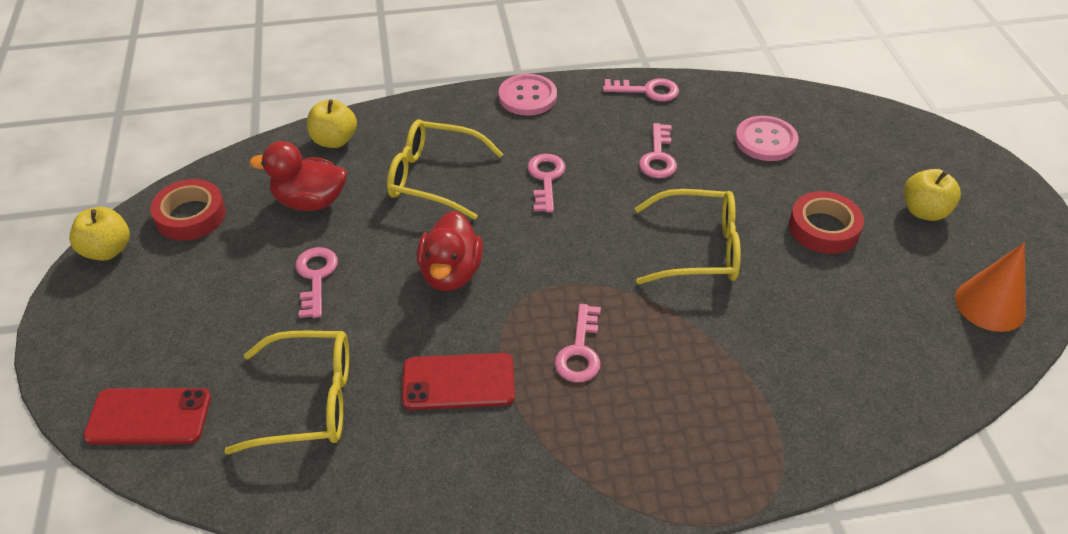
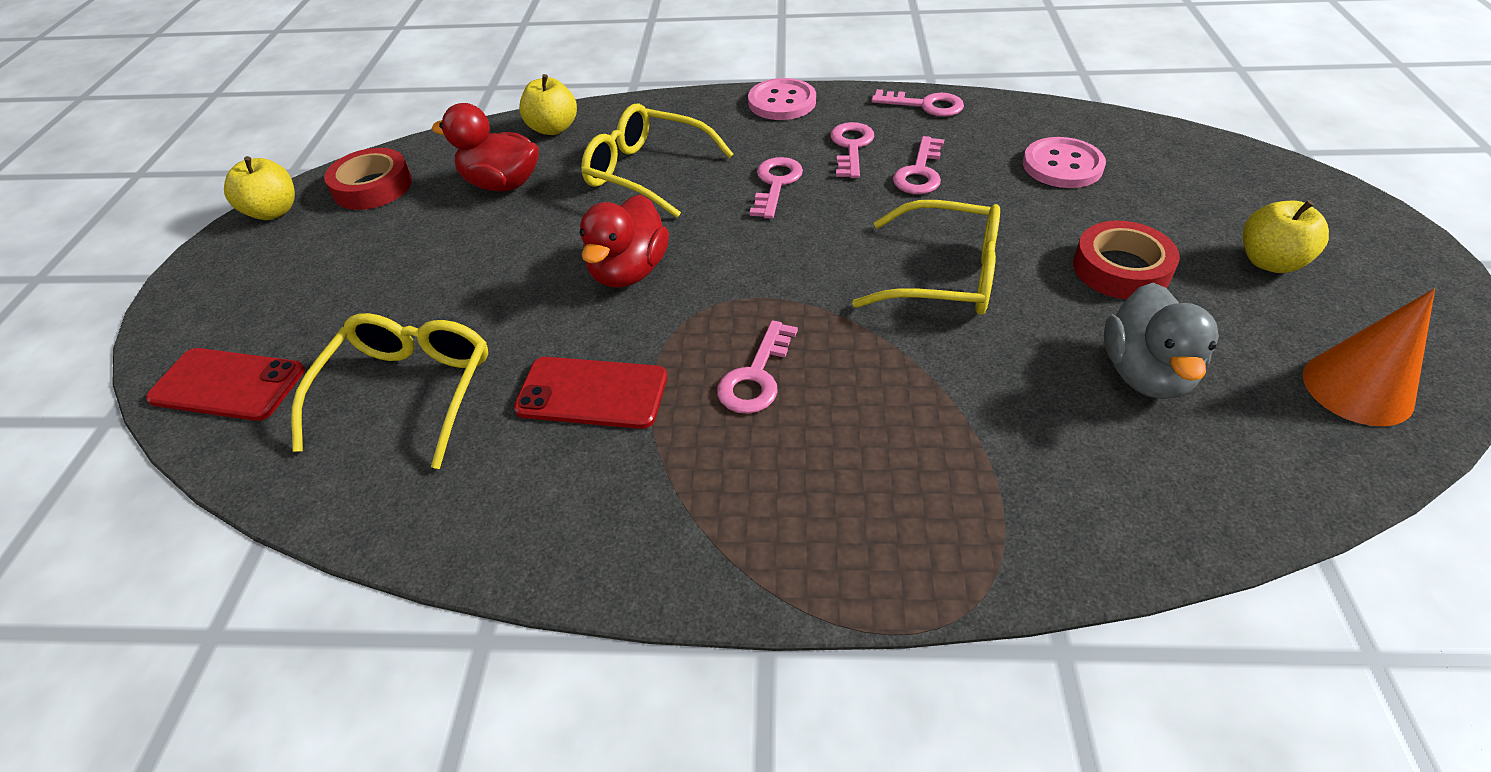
camera: 15 degrees right, 0 degrees up
(309, 401) = (409, 392): yellow glasses -> yellow glasses turned 90 degrees counterclockwise
(315, 277) = (475, 260): pink key -> pink key (851, 147)
(853, 312) = (1145, 374): none -> grey duck

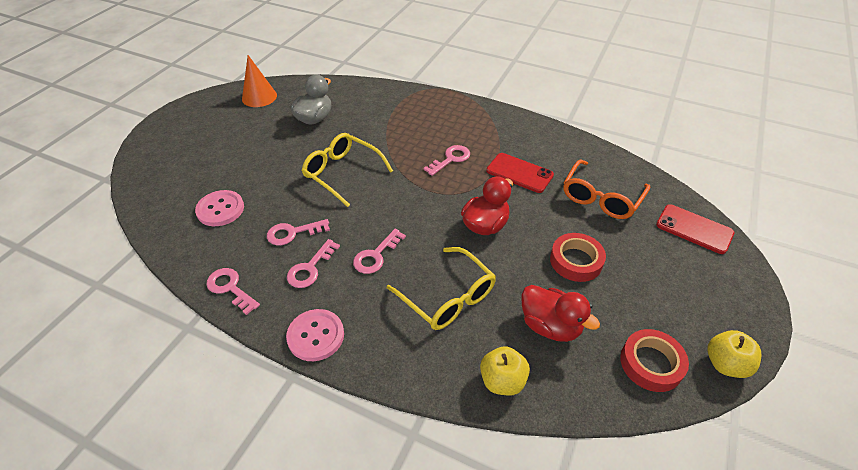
camera: 160 degrees left, 0 degrees up
(409, 392) = (601, 198): yellow glasses -> orange glasses
(920, 172) = (293, 233): pink key -> pink key turned 150 degrees counterclockwise
(1121, 268) = (271, 152): red tape -> red tape (576, 261)
(1269, 262) = (215, 136): yellow apple -> none

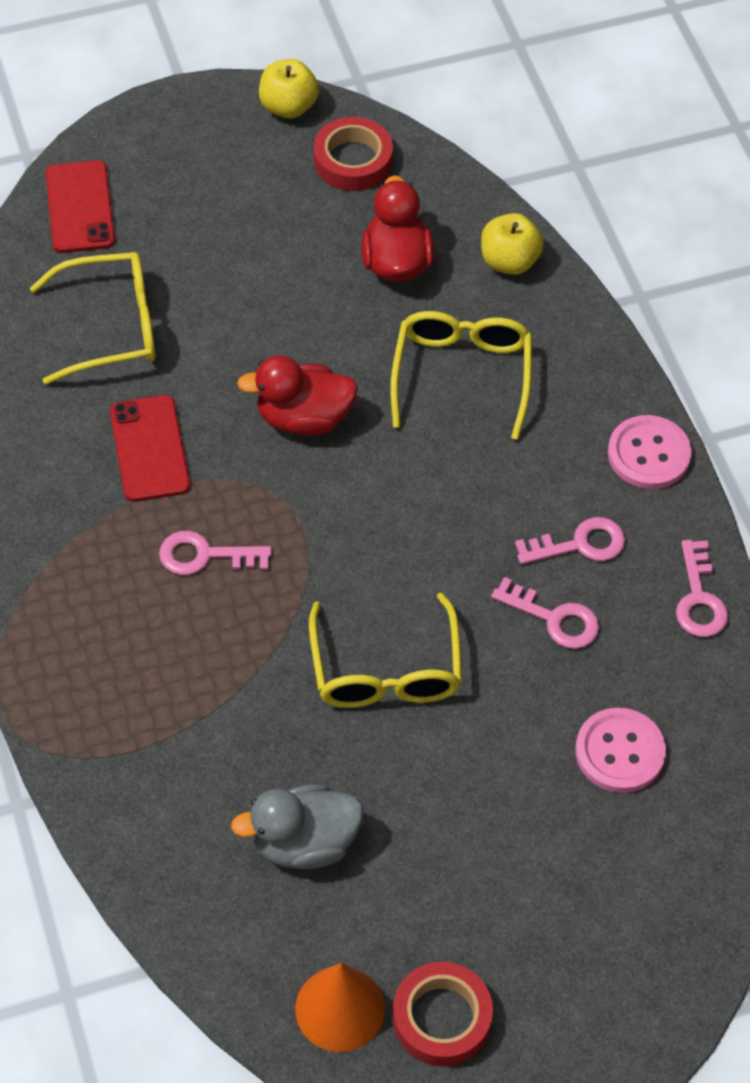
camera: 135 degrees left, 10 degrees up
(376, 255) = (483, 493): pink key -> none
(576, 261) = (268, 291): red tape -> red tape (441, 1018)
(601, 198) = (111, 327): orange glasses -> yellow glasses

